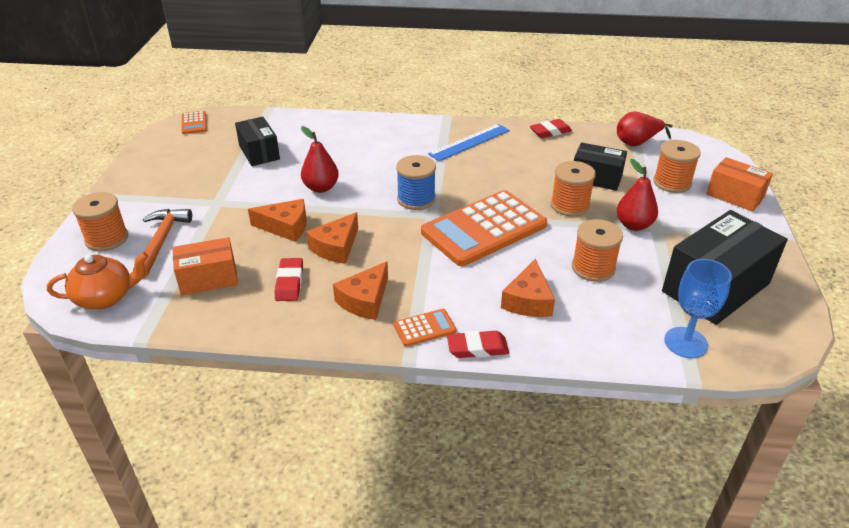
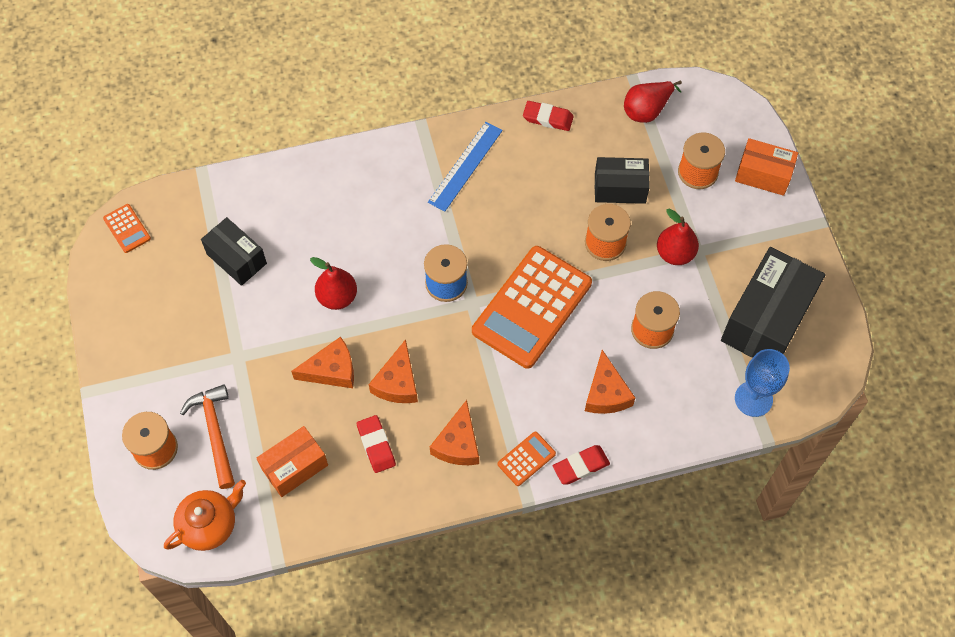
camera: 20 degrees left, 25 degrees up
(550, 131) = (548, 118): red eraser -> red eraser turned 60 degrees clockwise

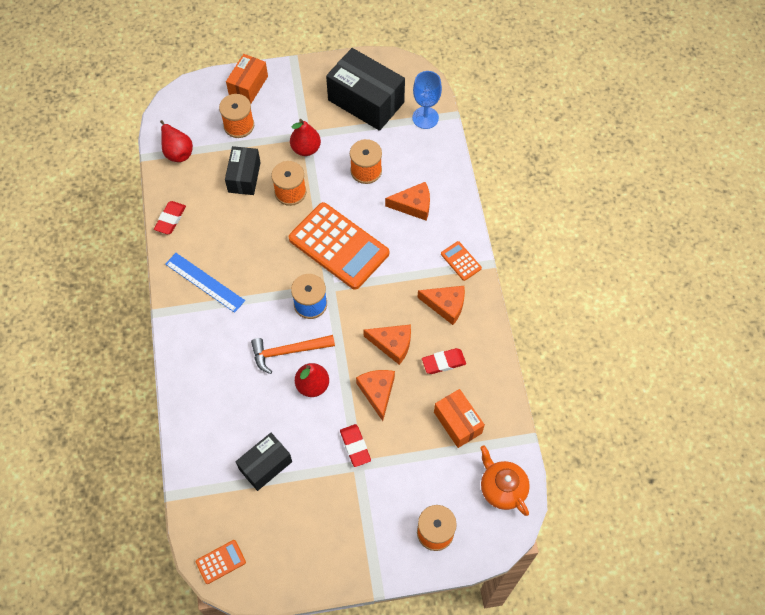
camera: 85 degrees left, 0 degrees up
(215, 432) = (424, 484): orange hammer -> orange hammer (288, 351)
(580, 466) = (468, 227): red eraser -> red eraser (355, 446)

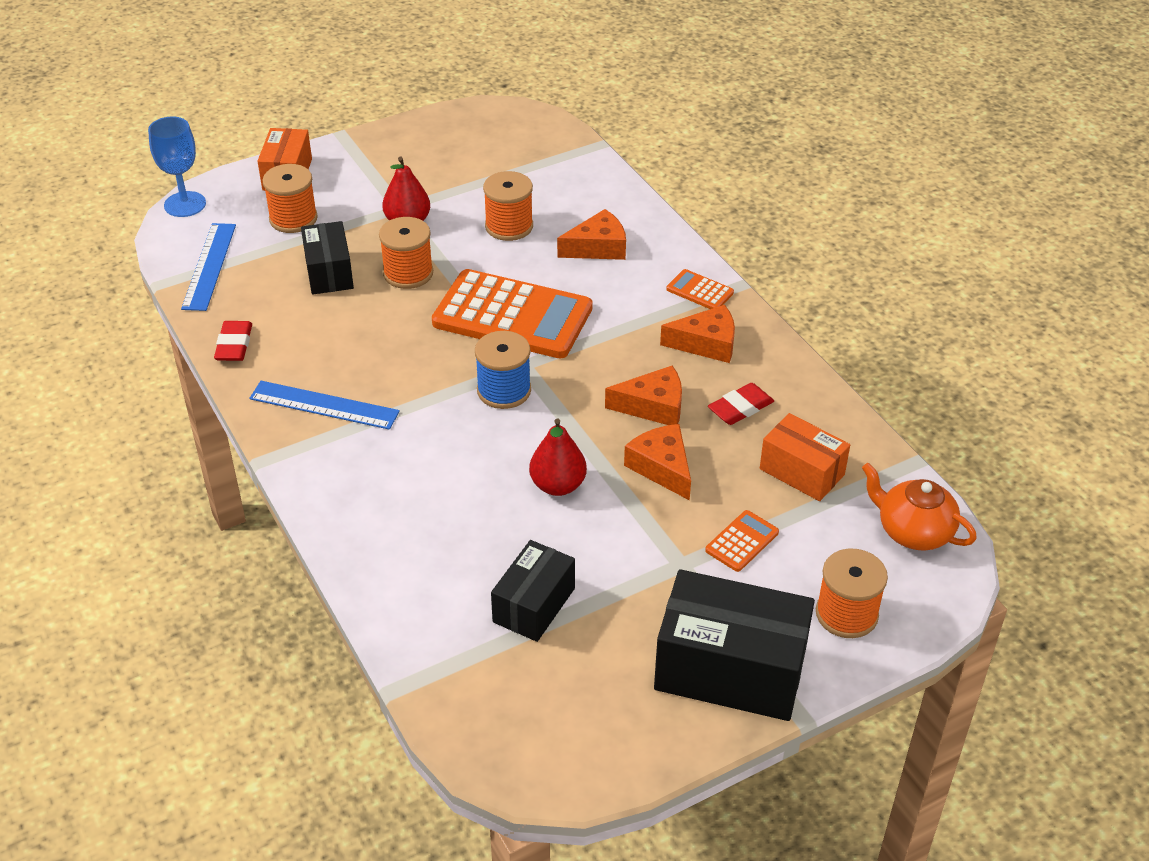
camera: 20 degrees left, 20 degrees down
(177, 151) = (209, 266): red pear -> blue ruler
(221, 562) = (523, 756): orange calculator -> orange calculator (742, 541)
(288, 351) = (498, 455): orange hammer -> none
(355, 446) = (664, 542): red eraser -> none
(366, 101) = (469, 155): black box -> black box (730, 670)
(425, 118) = (563, 155): blue goblet -> blue goblet (185, 204)

